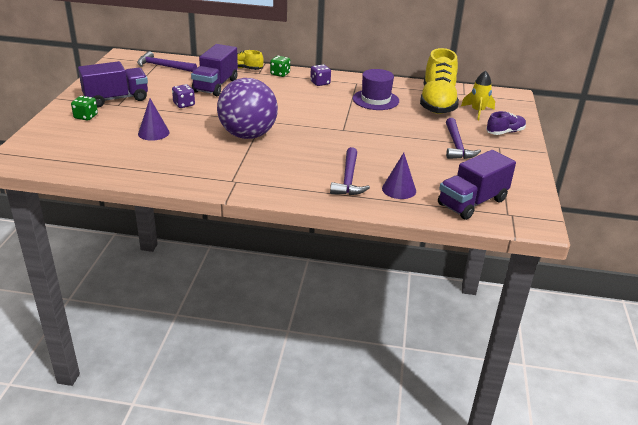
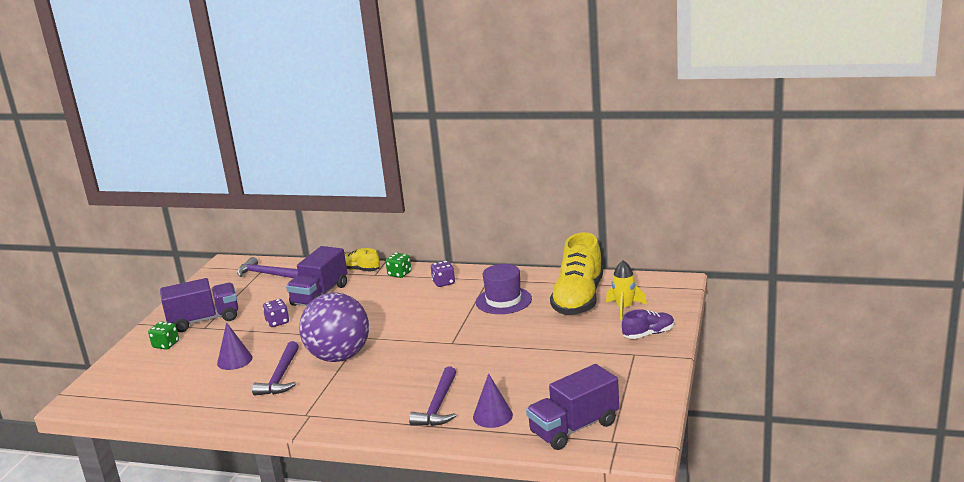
camera: 10 degrees right, 10 degrees down
(456, 145) = (582, 355): purple hammer -> purple hammer (280, 377)

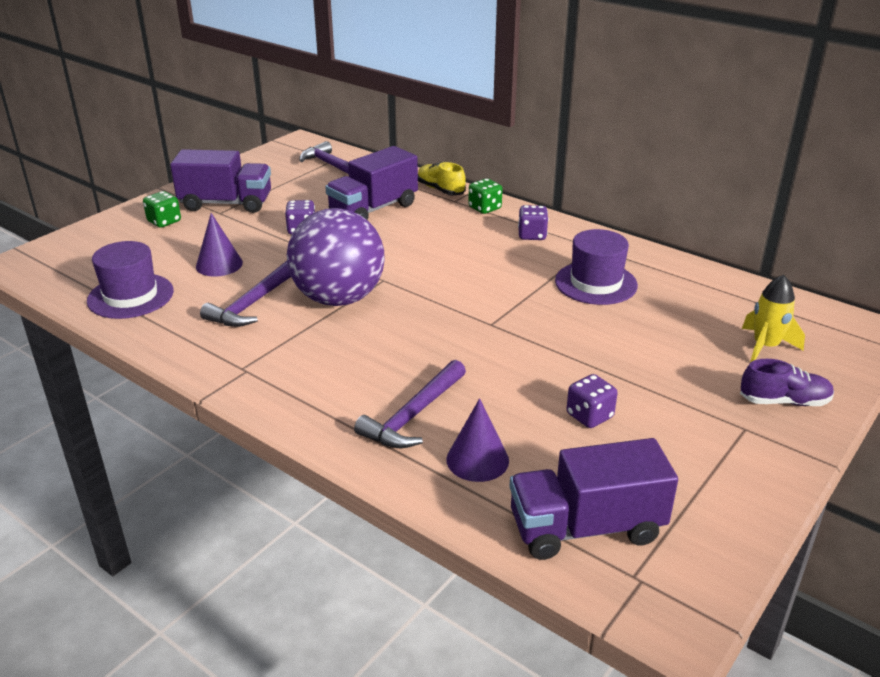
camera: 20 degrees right, 10 degrees up
(185, 397) = (130, 296): none -> purple hat
(544, 374) = (589, 416): none -> purple dice
(578, 299) = (703, 312): yellow shoe -> none

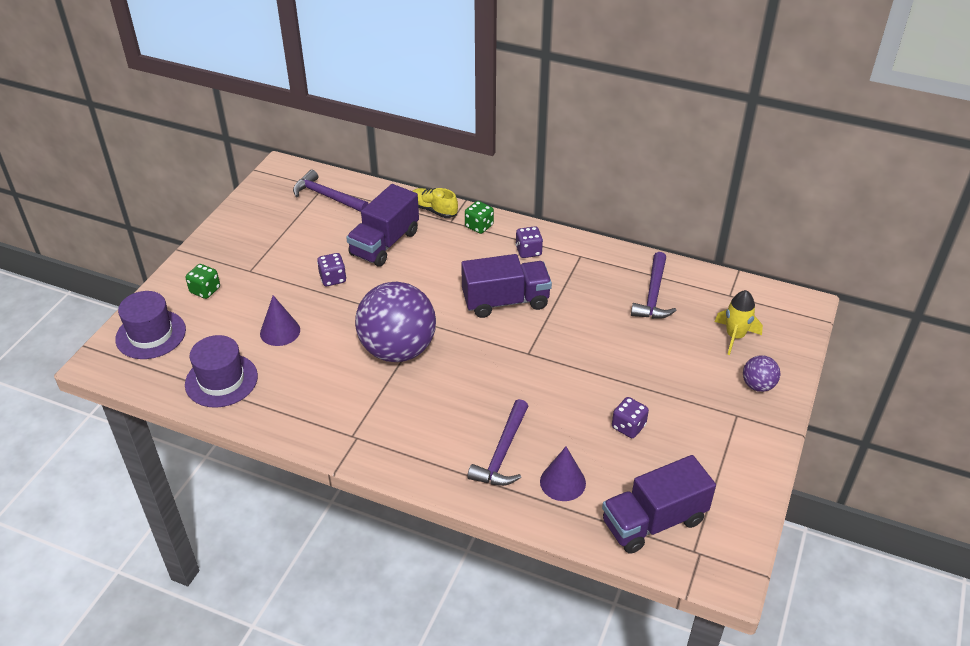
camera: 15 degrees left, 10 degrees up
(226, 203) = (250, 258): purple truck -> purple truck (505, 301)
(252, 304) = (329, 369): purple hammer -> purple hammer (653, 295)
(596, 283) = (595, 295): purple hat -> purple hat (151, 334)
(784, 401) = (758, 385): purple shoe -> purple ball

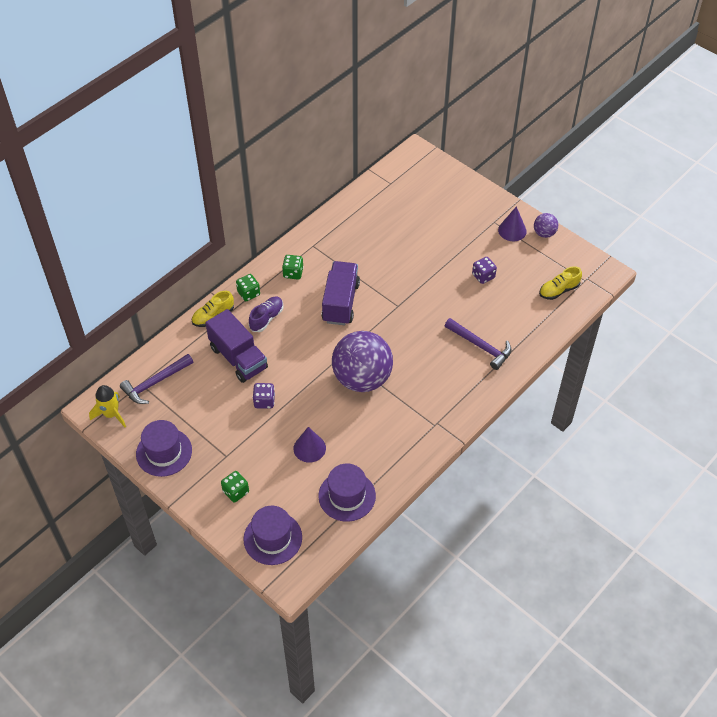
camera: 70 degrees left, 10 degrees up
(241, 227) = (164, 452): none -> purple hat
(450, 249) = (266, 318): none -> purple shoe
(528, 251) = (293, 273): purple dice -> green dice
(562, 482) = (515, 323): purple cone -> purple cone (512, 230)
(653, 295) = (372, 221): purple hammer -> none
(653, 521) = (559, 290): purple truck -> yellow shoe
(735, 336) = (429, 196): yellow rocket -> yellow rocket (111, 414)
(758, 385) = (474, 202): purple ball -> purple ball (544, 233)

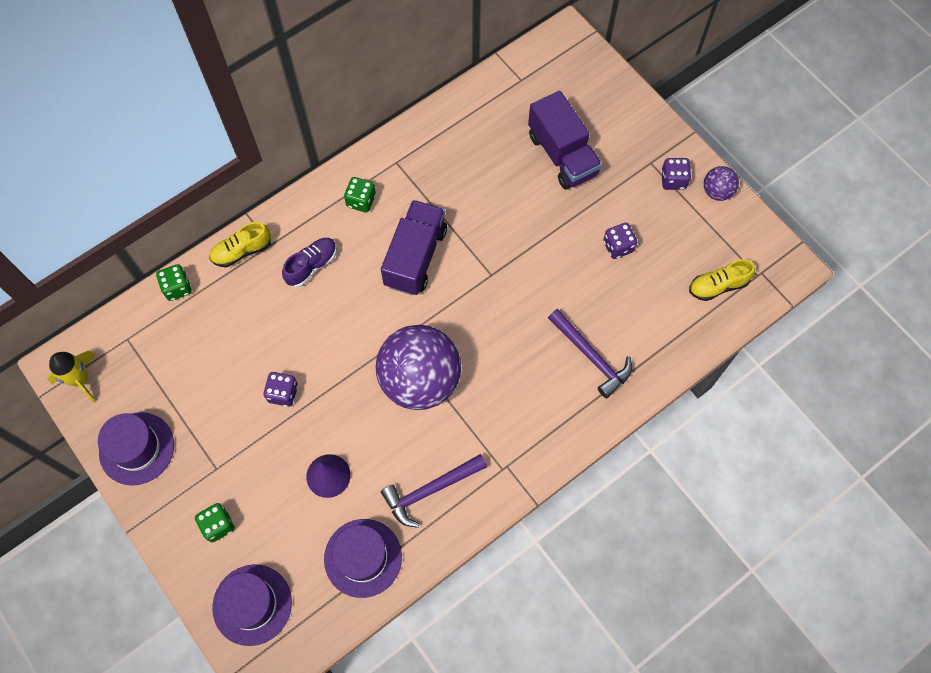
camera: 10 degrees right, 15 degrees up
(155, 383) = (145, 341): purple hammer -> purple hammer (429, 490)
(238, 358) = (262, 321): purple truck -> purple truck (562, 155)
(248, 293) = (295, 223): green dice -> green dice (177, 288)
(512, 230) = (673, 180): purple cone -> purple dice

